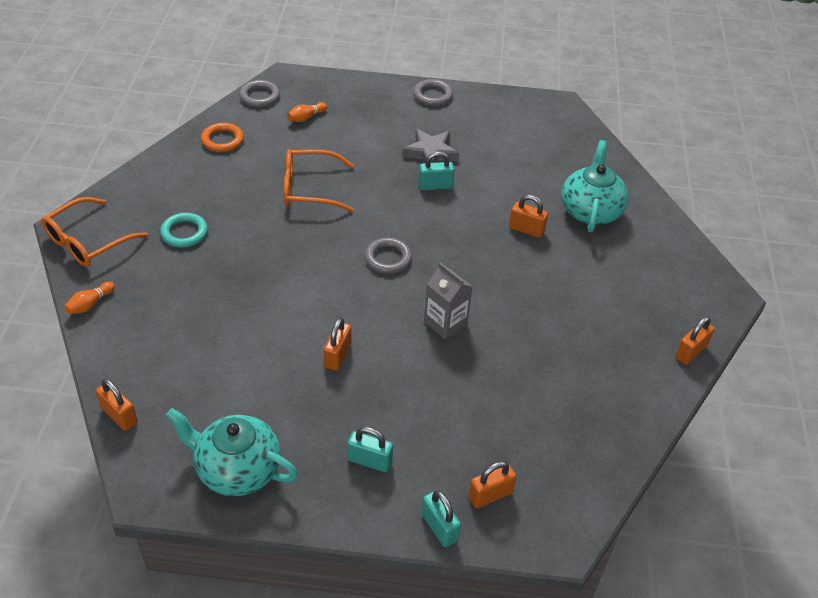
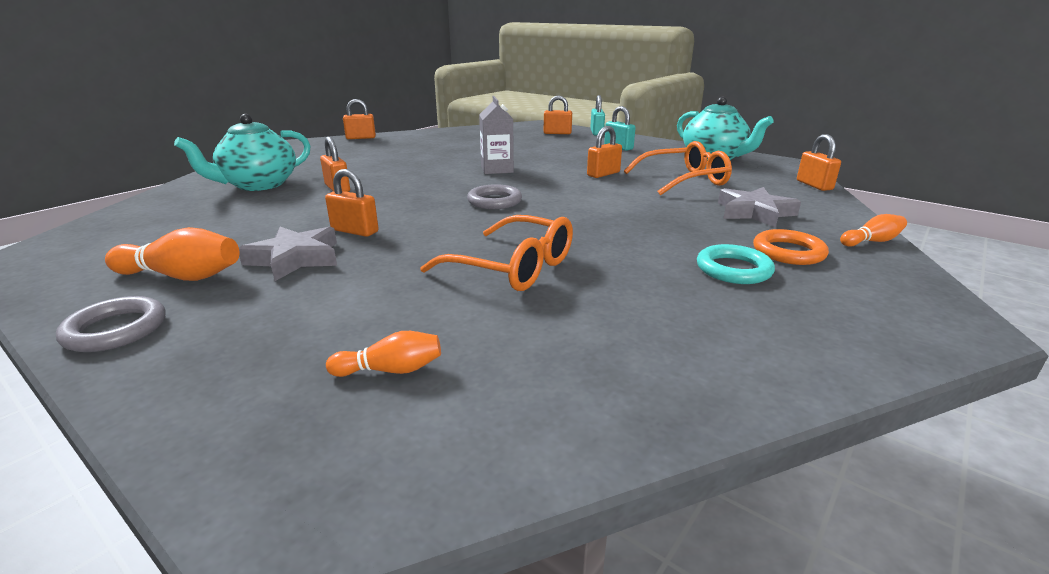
camera: 145 degrees left, 20 degrees down
(88, 241) = (904, 296): orange glasses -> orange glasses (683, 180)
(177, 321) = (754, 212): none -> grey star
(222, 140) = (609, 382): orange ring -> orange ring (788, 252)
(259, 96) = (431, 473): grey ring -> none
(435, 186) = (355, 231): turquoise padlock -> orange padlock
(462, 123) = (182, 276): none -> orange bowling pin

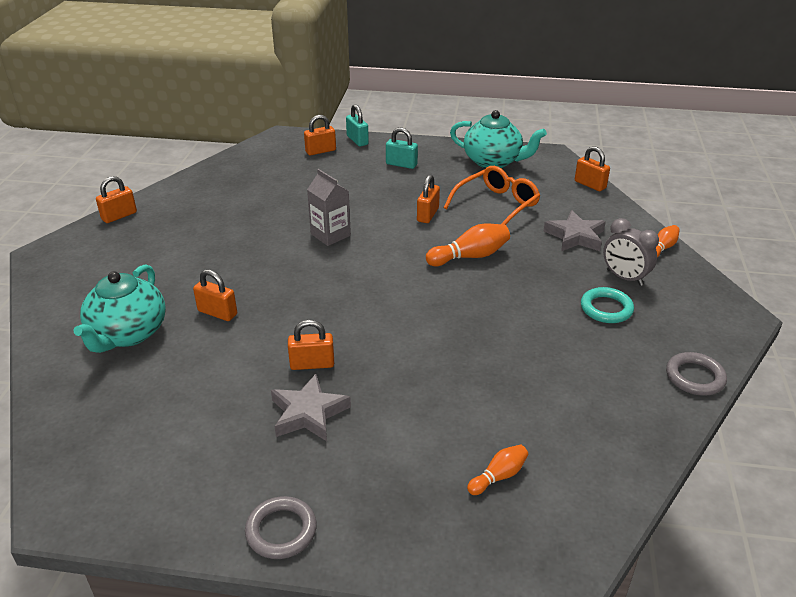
camera: 30 degrees left, 10 degrees up
(182, 276) = (247, 467): orange bowling pin -> orange bowling pin (470, 256)
(494, 201) = (379, 284): grey ring -> grey ring (695, 377)
(512, 267) = (474, 359): orange glasses -> none
(788, 252) = (624, 278): orange ring -> grey clock

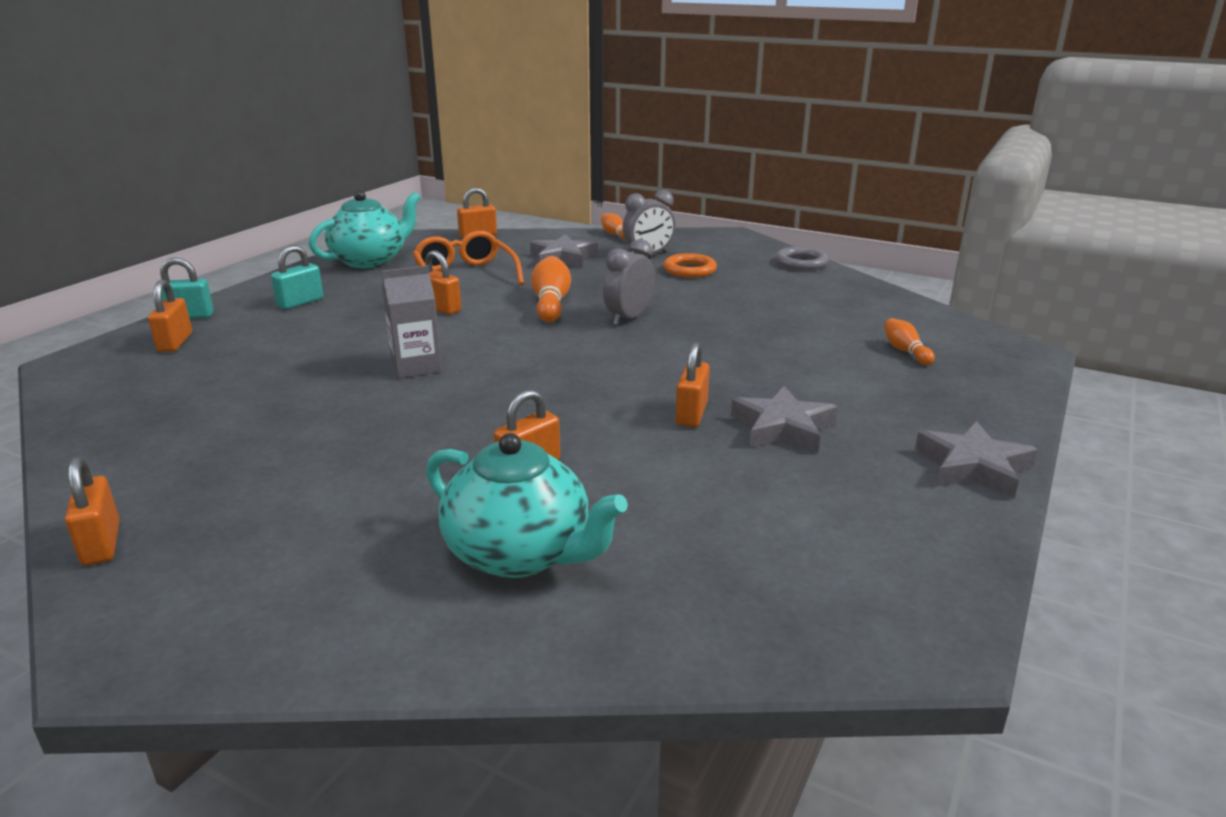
camera: 70 degrees left, 10 degrees down
(281, 530) = (973, 467): grey ring -> grey star
(466, 299) = (628, 318): none -> grey clock
(606, 308) = (689, 270): turquoise ring -> orange ring

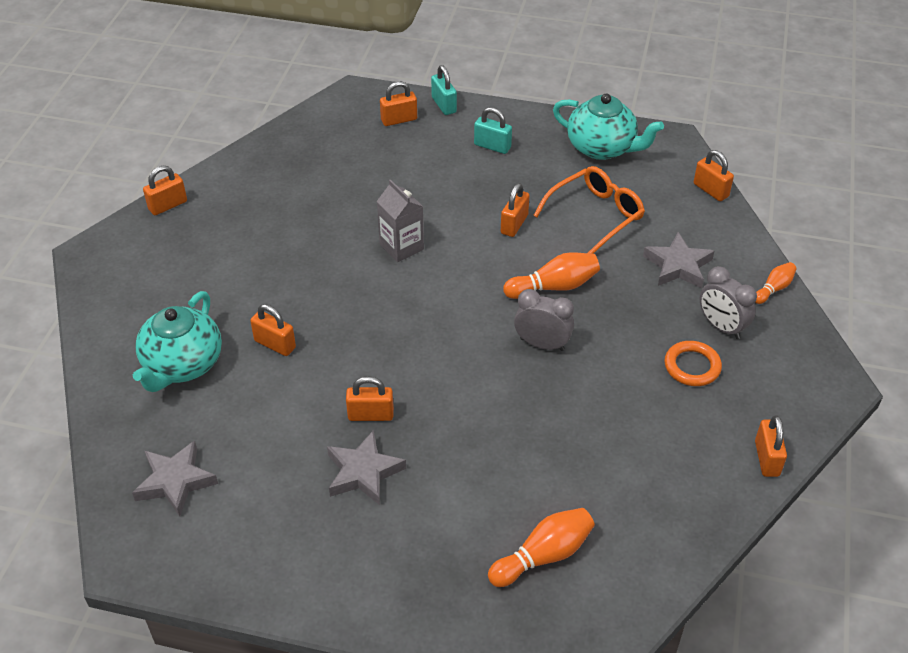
camera: 75 degrees right, 20 degrees up
(801, 263) = (767, 458): grey ring -> orange padlock
(905, 351) = (543, 556): orange bowling pin -> orange bowling pin, size x1.66
(973, 467) = (330, 595): grey star -> grey star (175, 481)

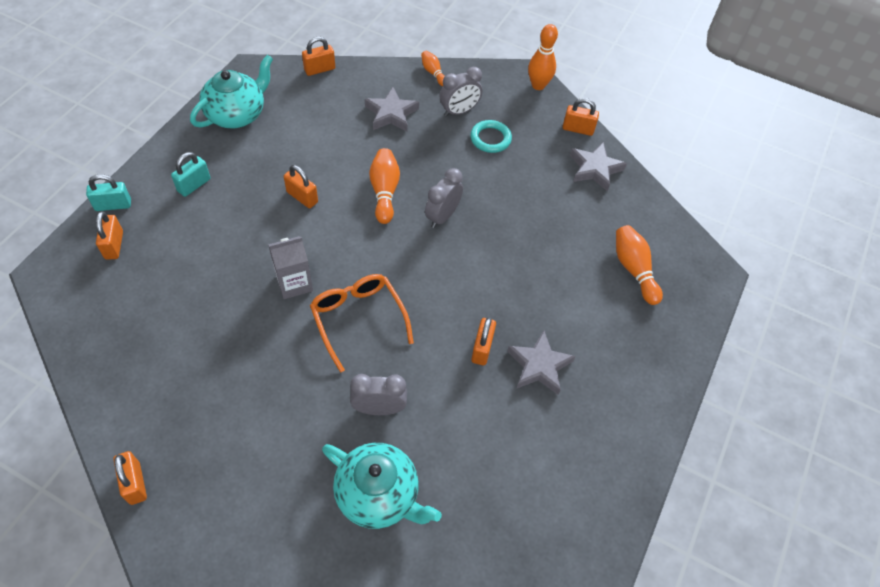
camera: 80 degrees left, 10 degrees up
(175, 481) = (517, 517): grey star -> grey star (595, 169)
(275, 344) = (379, 408): orange padlock -> grey clock
(595, 215) = (316, 143): orange glasses -> orange glasses (358, 319)
(692, 366) = (490, 139): orange ring -> turquoise ring
(824, 400) = (538, 85): none -> orange bowling pin

